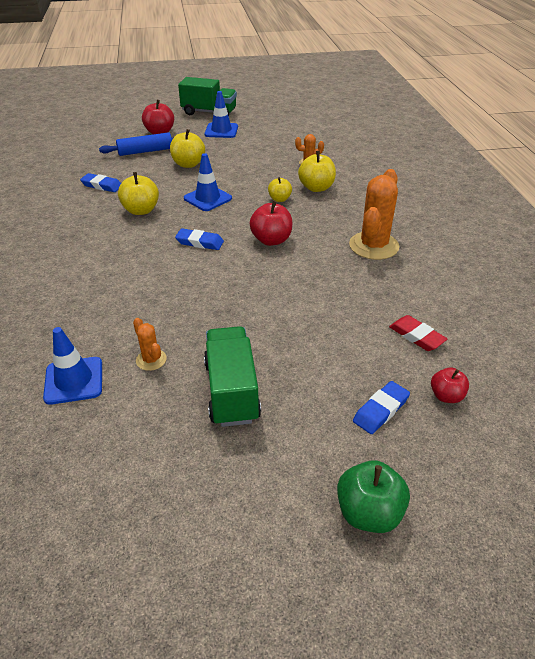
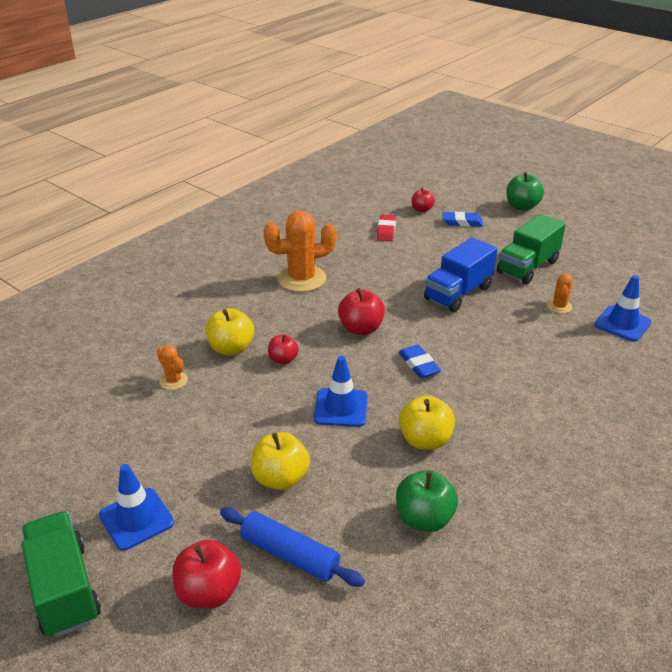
camera: 130 degrees left, 5 degrees down
(102, 186) = (424, 519): blue eraser -> green apple
(251, 312) = (458, 293): none -> blue truck
(279, 199) = (283, 360): yellow apple -> red apple

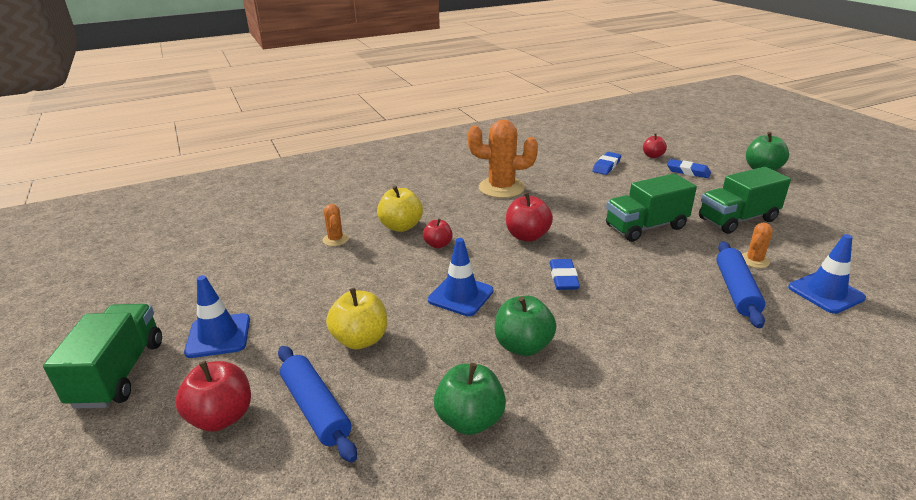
camera: 25 degrees right, 5 degrees down
(386, 230) = (606, 166): red eraser -> blue eraser
(425, 440) = (523, 346): yellow apple -> green apple
(458, 293) = (645, 227): blue truck -> green truck
(559, 339) = (736, 290): none -> blue rolling pin

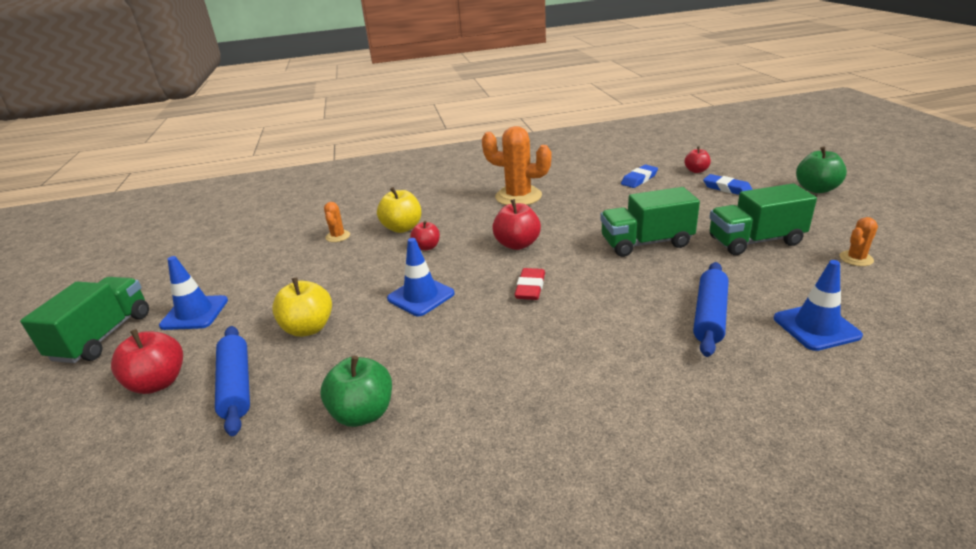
camera: 15 degrees right, 0 degrees up
(523, 346) = (452, 349): green apple -> none
(563, 278) = (530, 287): blue eraser -> red eraser
(754, 260) = (749, 286): orange cactus -> orange cactus (856, 259)

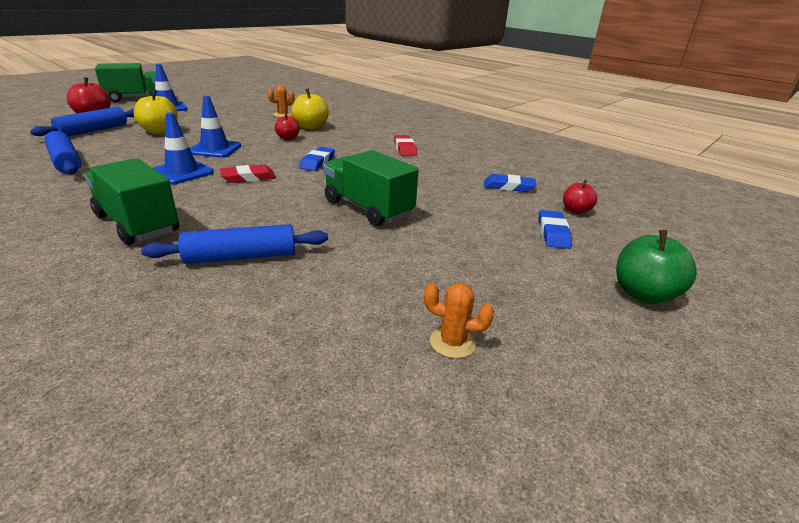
camera: 50 degrees right, 0 degrees up
(363, 413) = (66, 162): green apple -> blue rolling pin
(517, 244) = (317, 162): red apple -> blue eraser
(518, 196) = (404, 148): orange cactus -> red eraser
(755, 241) = (430, 264): green truck -> green truck (137, 224)
(816, 327) = (247, 323): blue traffic cone -> blue traffic cone (182, 172)

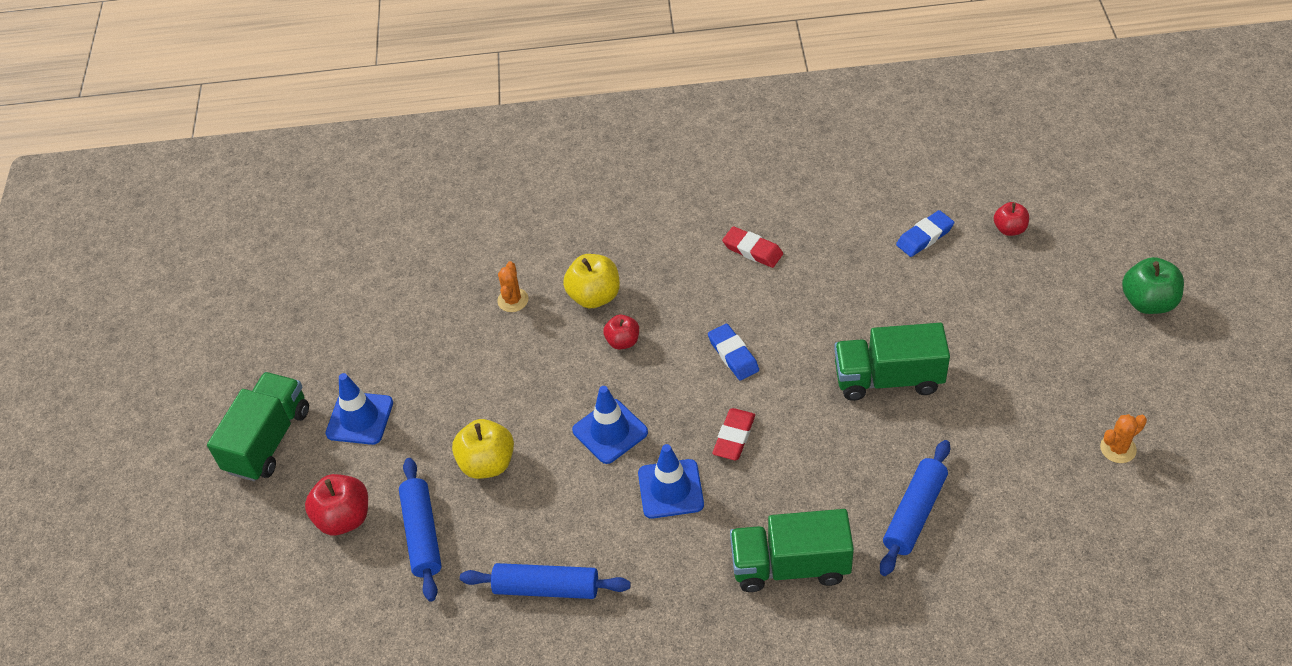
camera: 40 degrees left, 20 degrees up
(553, 233) = (1033, 279): blue eraser -> none

